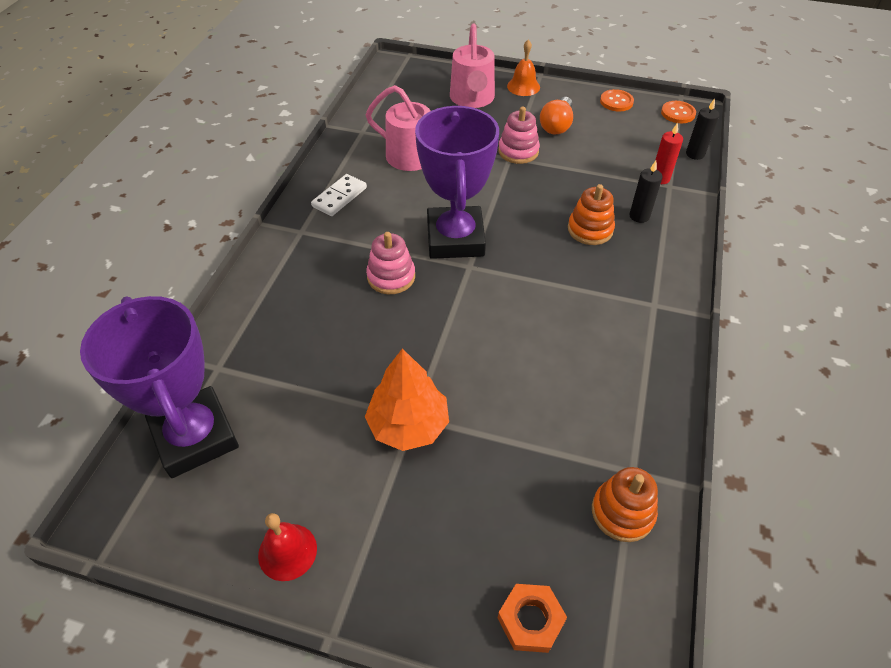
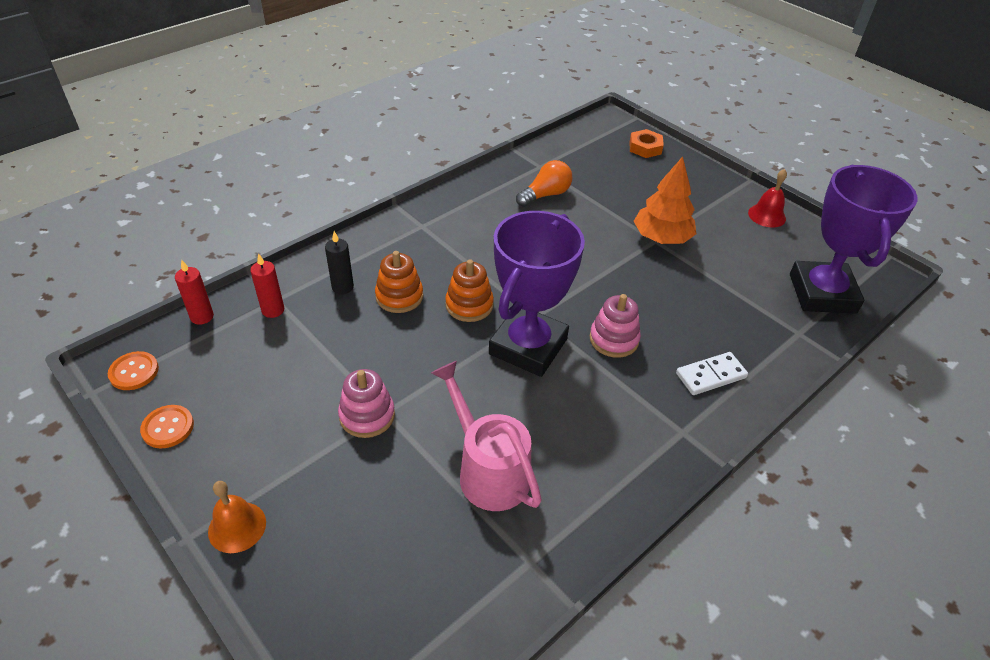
camera: 150 degrees left, 5 degrees down
(339, 197) = (619, 457): white domino -> white domino (710, 375)
(472, 99) = (331, 541): pink watering can -> none
(557, 125) = (282, 429): orange light bulb -> orange light bulb (545, 195)
(622, 512) = (563, 157): orange stacking toy -> orange stacking toy (469, 305)
(695, 154) = (202, 317): black candle -> red candle

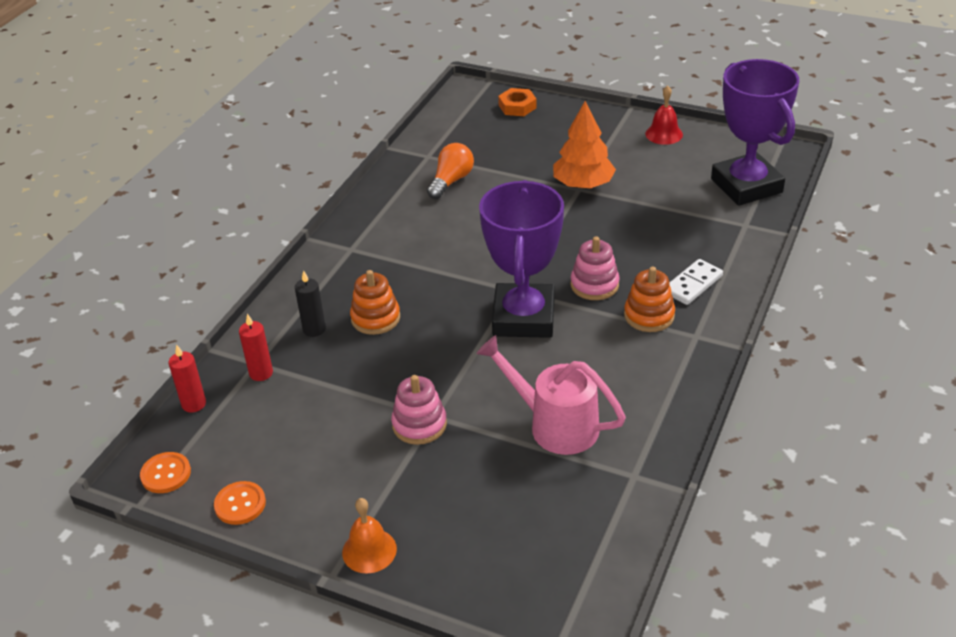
camera: 20 degrees left, 5 degrees down
(469, 305) = (446, 302): orange stacking toy -> orange stacking toy (649, 315)

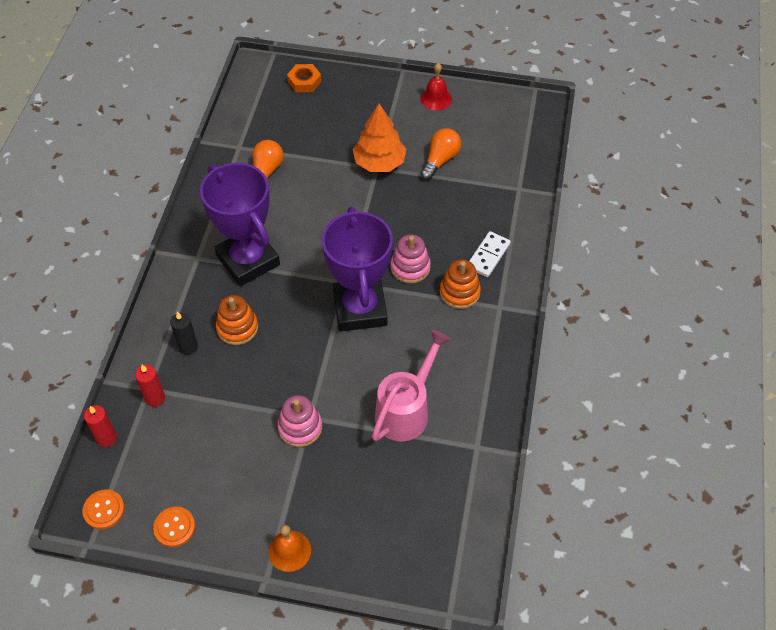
camera: 15 degrees left, 15 degrees up
(554, 424) = (406, 409): pink watering can -> pink watering can turned 105 degrees clockwise
(655, 189) = (440, 160): none -> orange light bulb
(746, 186) = (513, 147): purple trophy -> purple trophy (248, 260)

